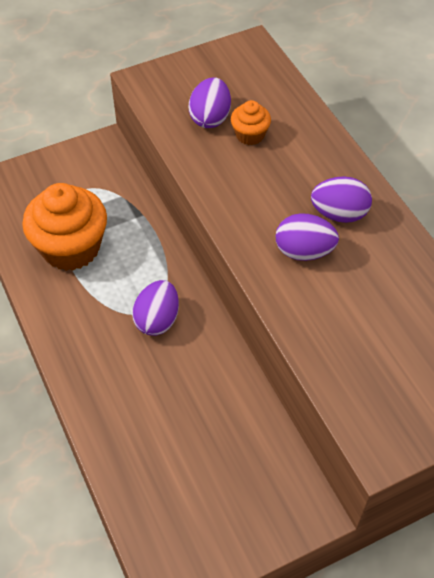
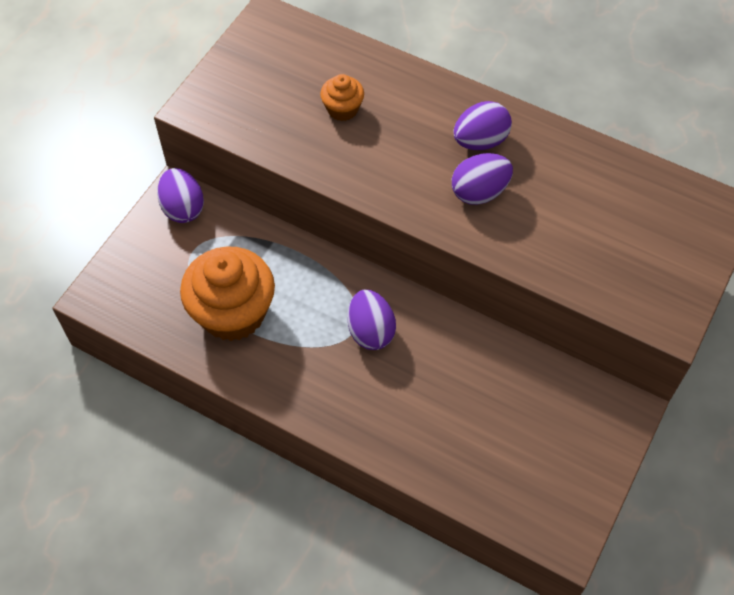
camera: 35 degrees left, 5 degrees up
(210, 118) = (292, 112): purple egg -> purple egg (183, 208)

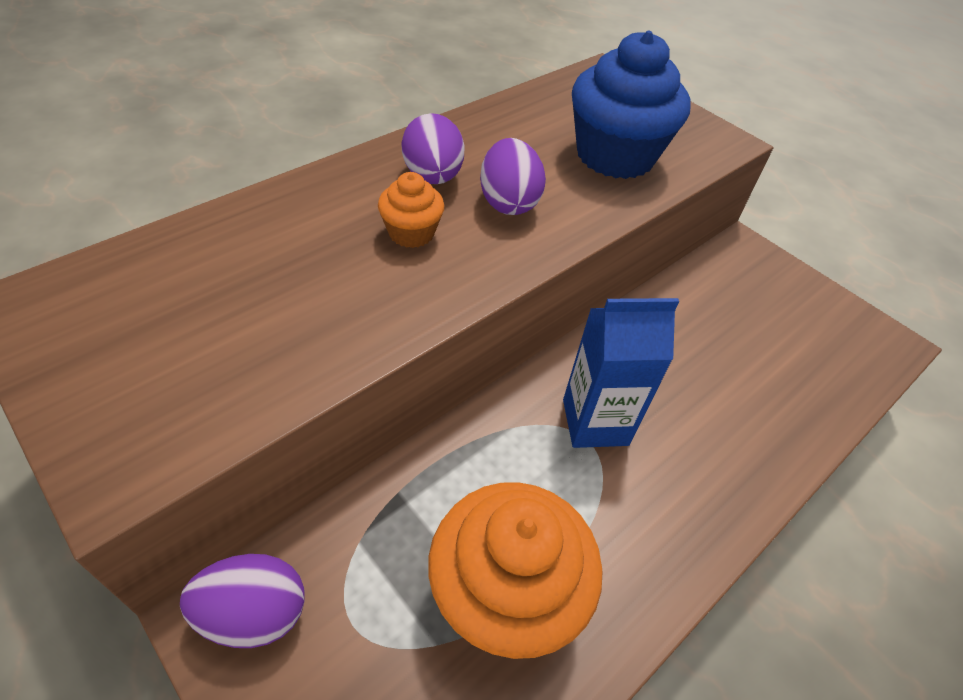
camera: 75 degrees left, 10 degrees down
(342, 109) = (288, 277): orange cupcake -> orange cupcake (411, 233)
(370, 331) = (595, 422): purple egg -> blue carton
(585, 244) = (615, 155): none -> blue cupcake

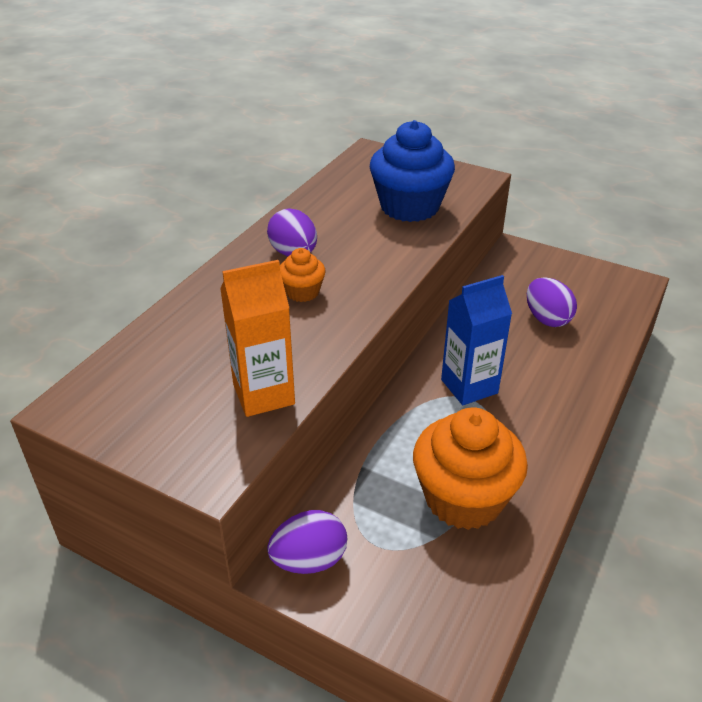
camera: 15 degrees left, 10 degrees down
(268, 368) = (263, 394): none -> orange carton
(508, 202) = (355, 256): purple egg -> purple egg (547, 319)

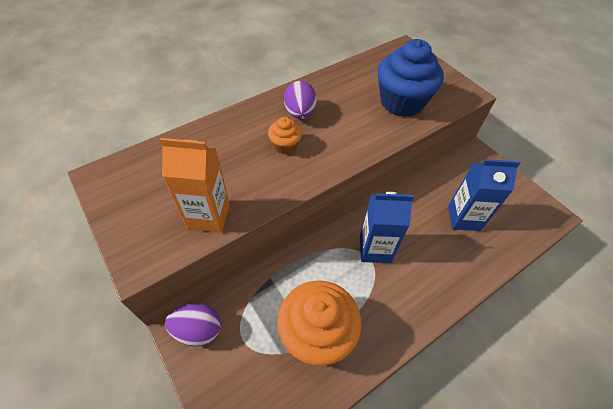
camera: 25 degrees right, 15 degrees up
(547, 319) = (463, 218): purple egg -> blue carton

